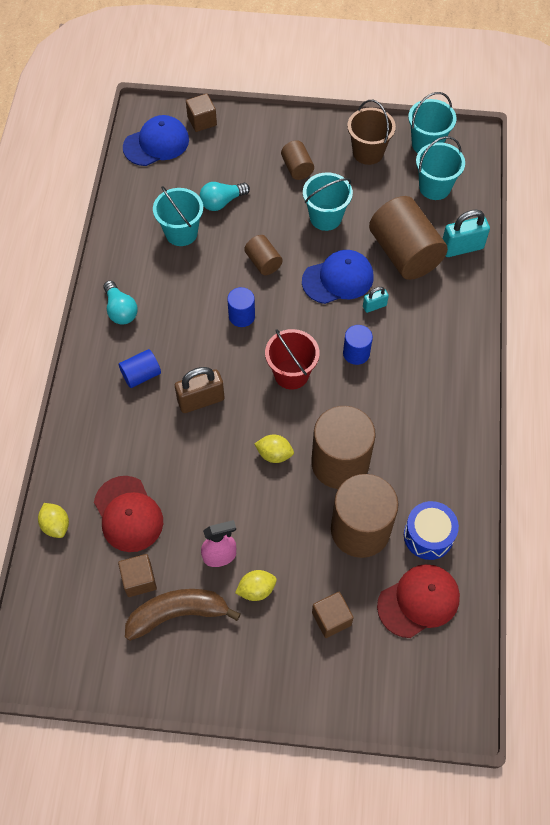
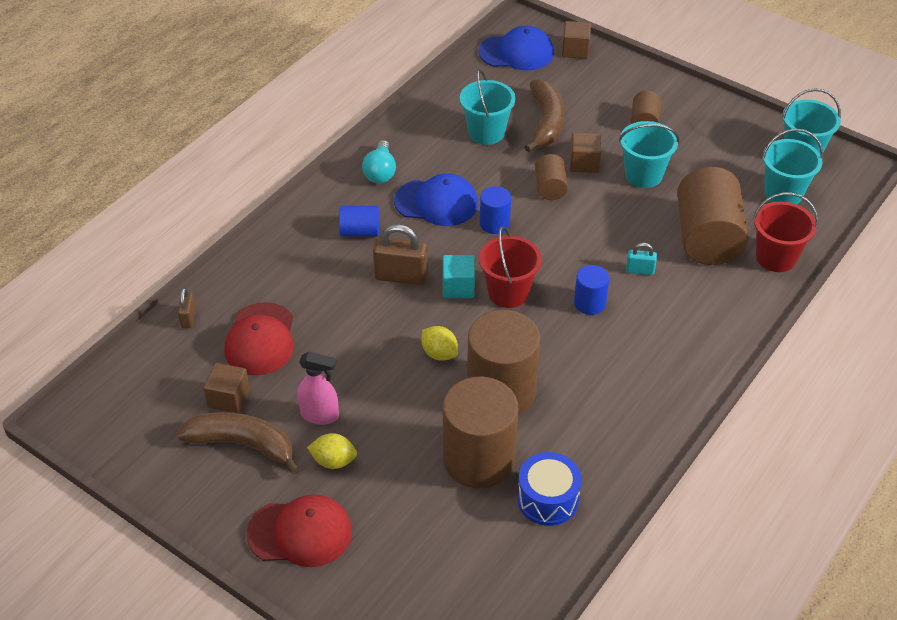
camera: 30 degrees right, 15 degrees down
(56, 525) = (188, 318): yellow lemon -> brown padlock
(222, 202) = (546, 122): turquoise light bulb -> brown banana
(251, 388) = (458, 287): none -> turquoise cube
(331, 619) = (389, 524): brown cube -> brown cube (584, 163)
(338, 279) = (618, 232): blue cap -> blue cap (436, 202)
(368, 152) = (730, 137): brown bucket -> none
(418, 601) = (493, 554): red cap -> red cap (300, 533)
(462, 247) = (776, 257): turquoise padlock -> red bucket

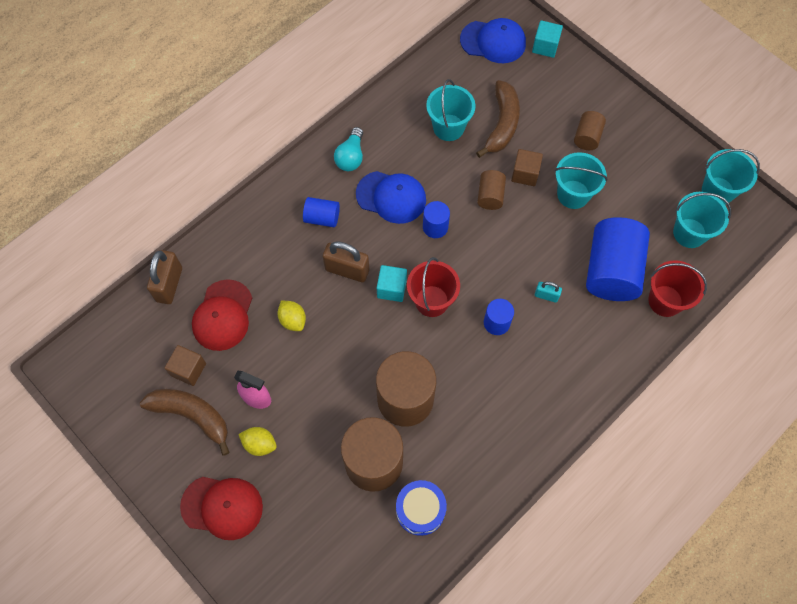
camera: 10 degrees right, 20 degrees up
(188, 318) = (169, 284): brown padlock -> brown padlock, size x1.83
(439, 353) = (363, 353): yellow lemon -> yellow lemon (293, 320)
(575, 50) = (545, 46): brown cube -> turquoise cube
(707, 238) = (611, 270): brown cylinder -> blue cylinder

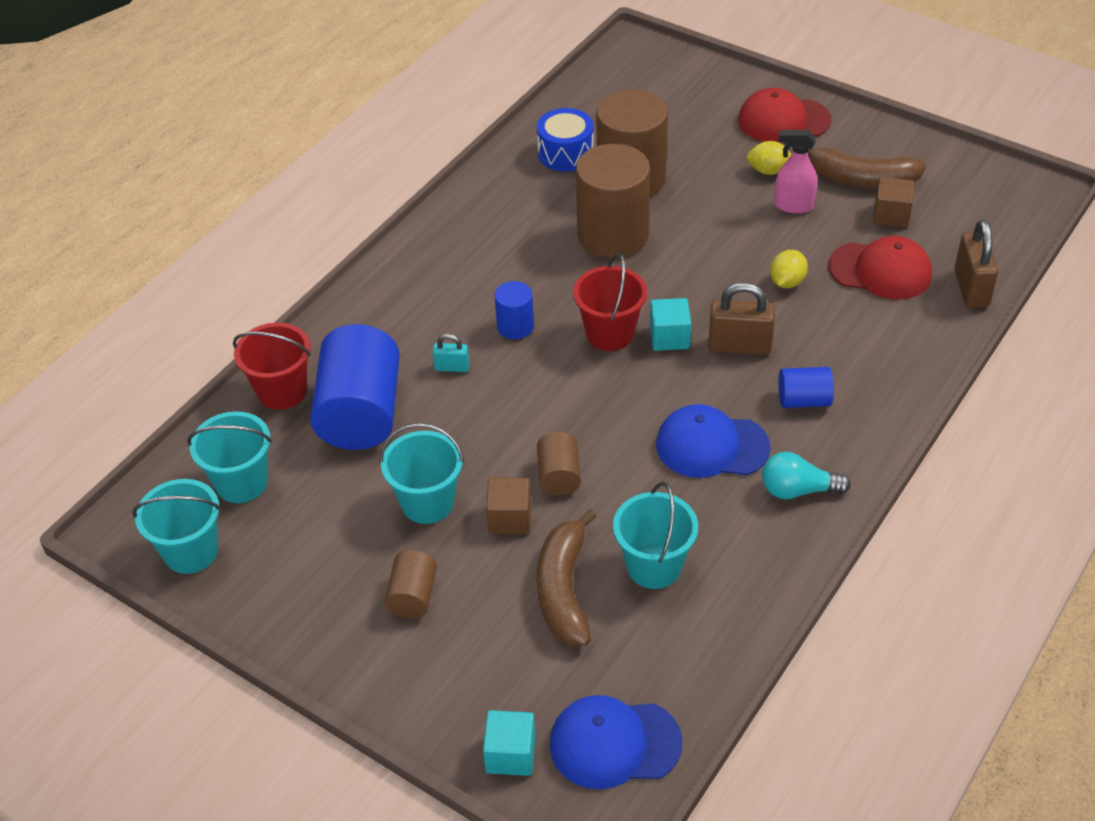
camera: 170 degrees right, 20 degrees down
(223, 315) = (880, 271): red cap -> red cap turned 105 degrees clockwise
(293, 320) = (787, 282): yellow lemon -> yellow lemon turned 75 degrees clockwise
(351, 157) = (798, 490): turquoise light bulb -> turquoise light bulb turned 90 degrees counterclockwise
(435, 227) = (632, 419): blue cylinder -> none

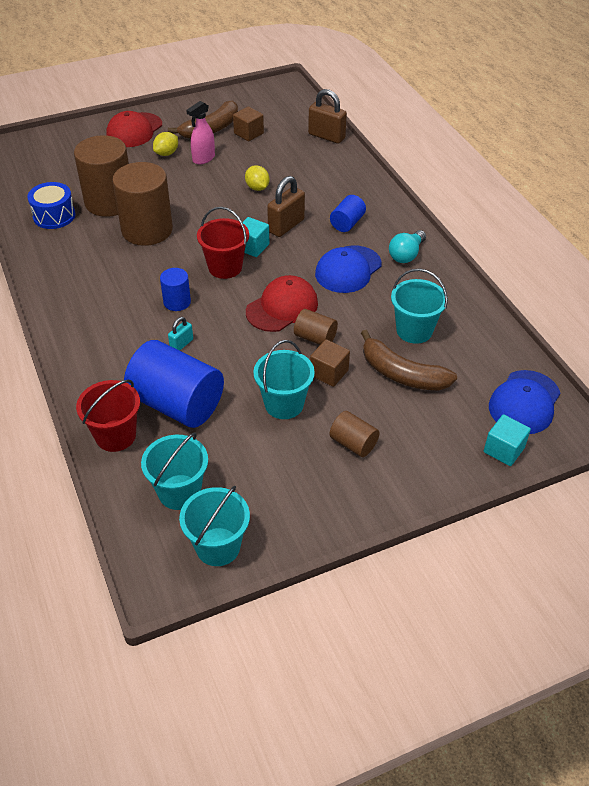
camera: 60 degrees left, 0 degrees up
(880, 271) = (283, 156): red cap -> red cap (282, 307)

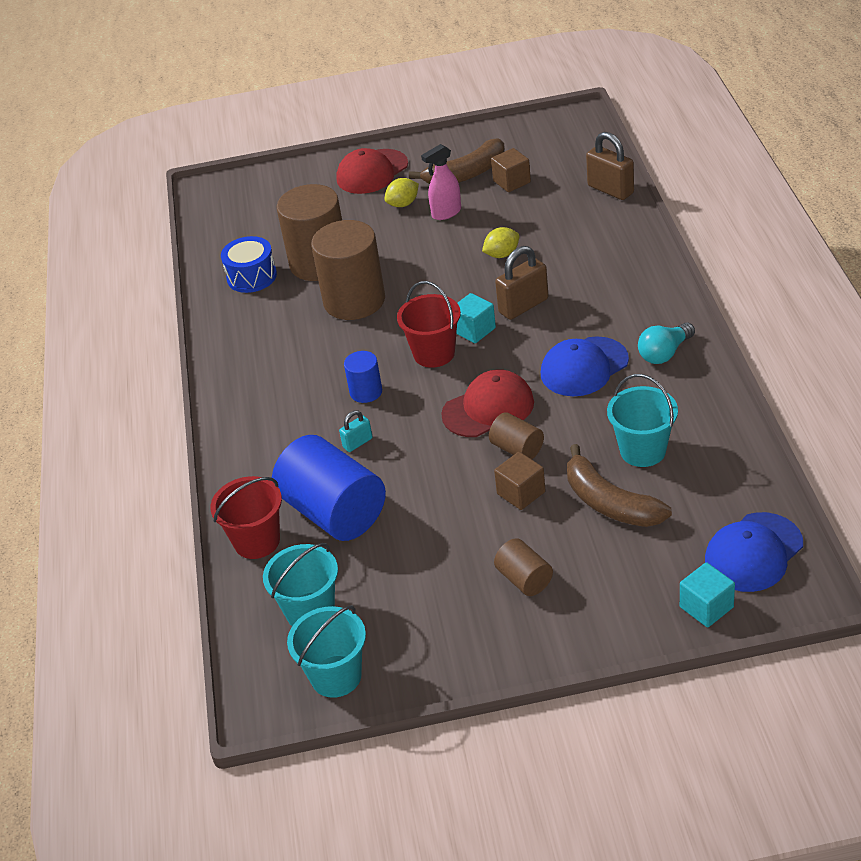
camera: 20 degrees right, 5 degrees down
(257, 188) = (502, 254): yellow lemon -> yellow lemon turned 75 degrees clockwise
(284, 404) = (456, 525): turquoise bucket -> none
(347, 223) = (601, 307): blue cylinder -> none

